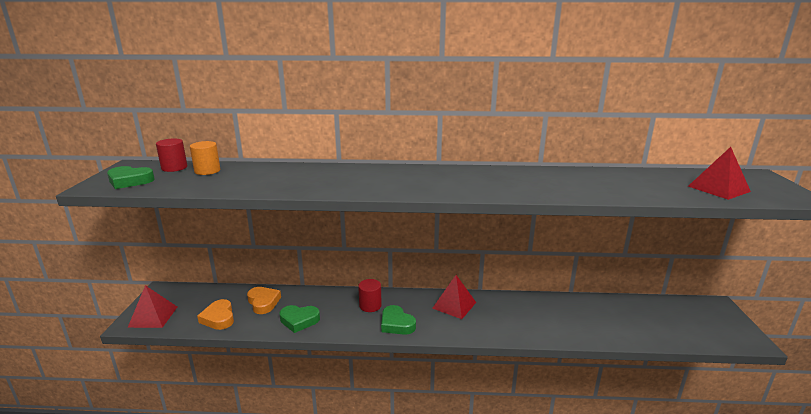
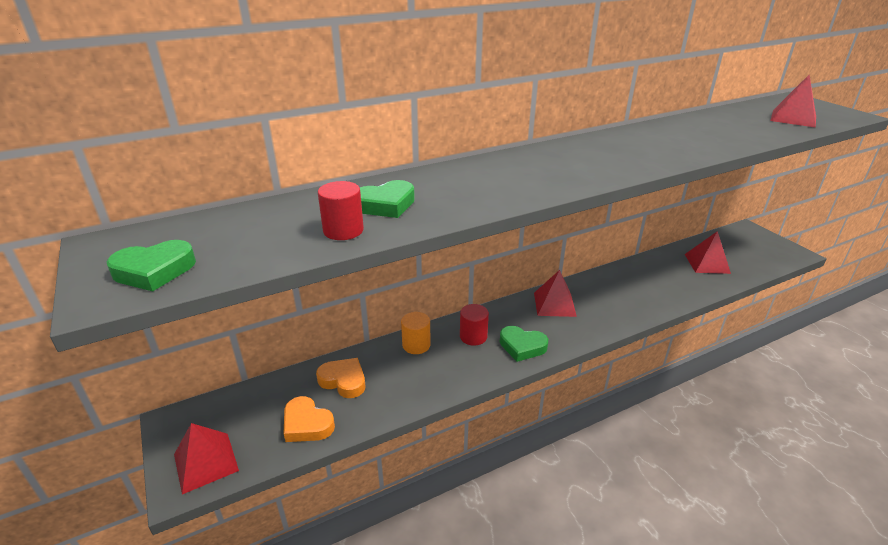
camera: 30 degrees left, 10 degrees up
(174, 168) = (191, 229): red cylinder -> red cylinder (343, 230)
(207, 171) = (257, 221): orange cylinder -> orange cylinder (416, 345)
(299, 320) = (414, 385): green heart -> green heart (385, 205)
(633, 319) = (707, 263): none -> red pyramid

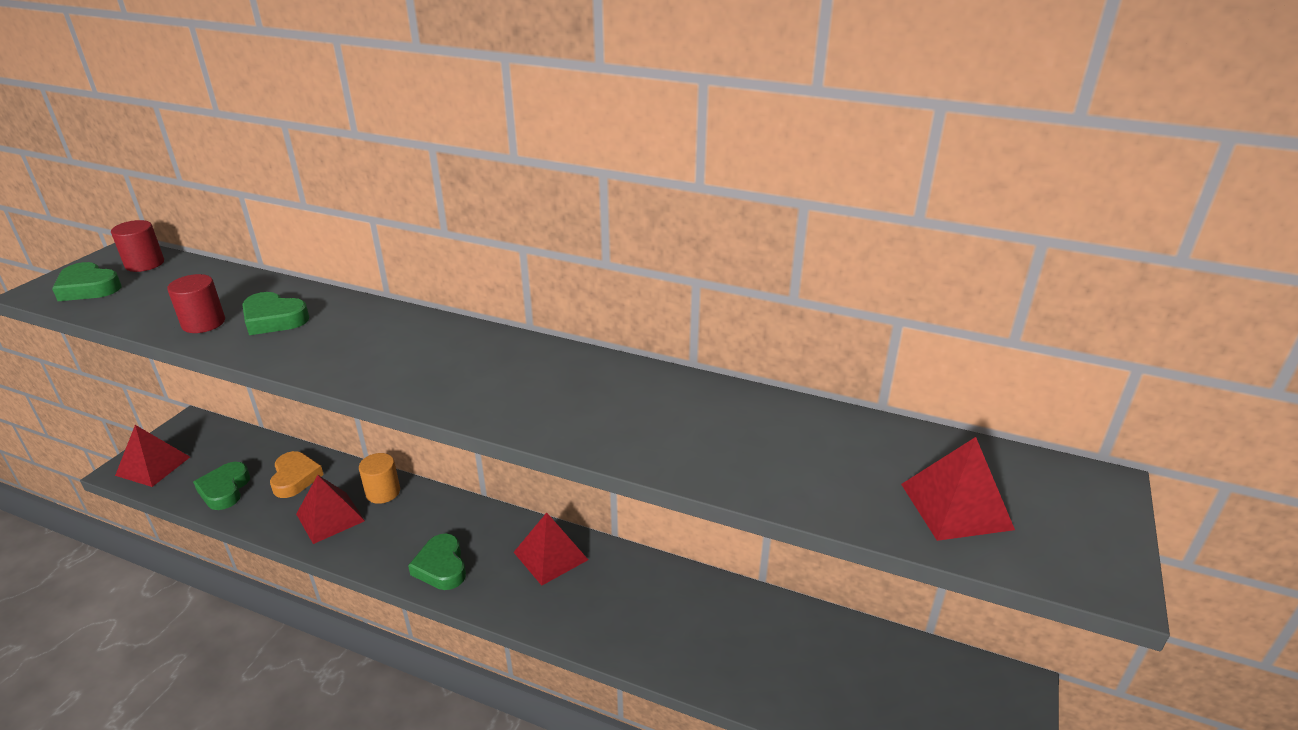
camera: 50 degrees right, 0 degrees up
(307, 424) = (224, 490): orange heart -> green heart
(473, 336) = (429, 523): red cylinder -> red cylinder (145, 264)
(707, 263) = (824, 669): red pyramid -> red pyramid (330, 517)

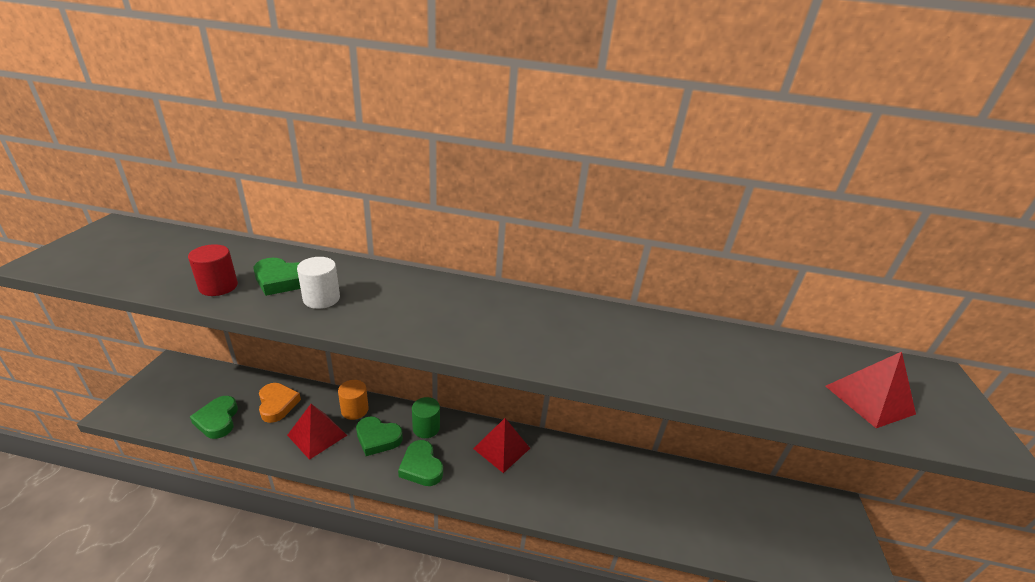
camera: 15 degrees left, 0 degrees up
(88, 288) = (92, 258): green heart -> green heart (378, 438)
(145, 264) = (140, 235): red cylinder -> none
(153, 466) = (145, 405): red pyramid -> none
(308, 341) = (321, 299): none -> white cylinder
(463, 521) = (426, 428): none -> green cylinder

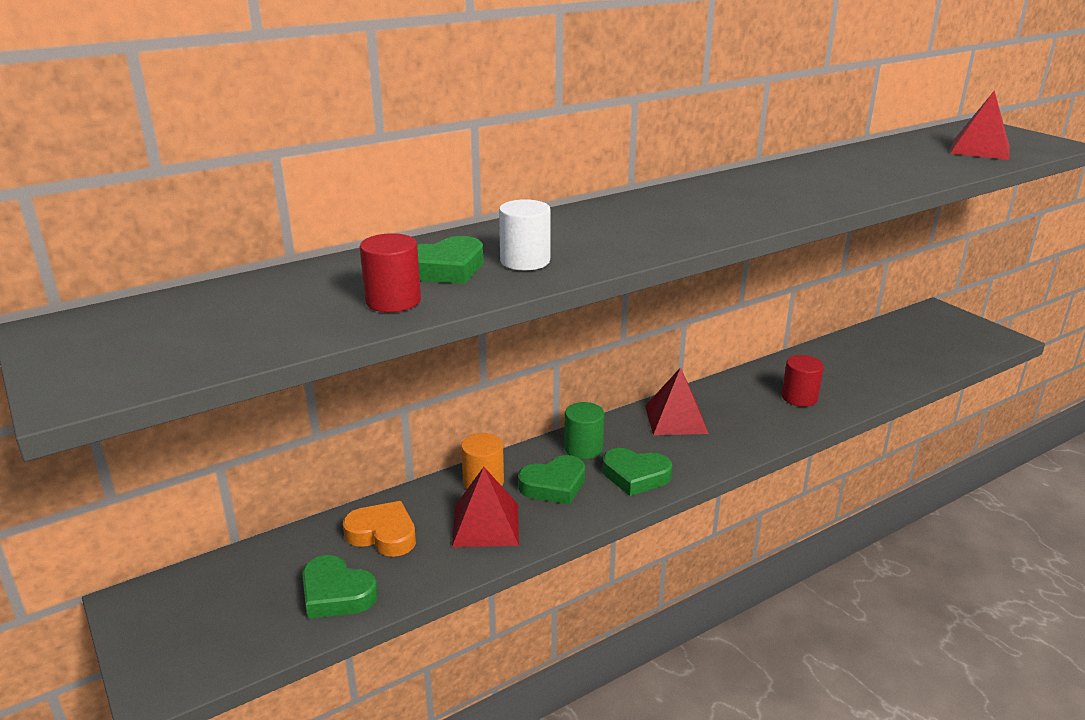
camera: 40 degrees left, 5 degrees down
(601, 494) = (799, 397): none -> red cylinder

